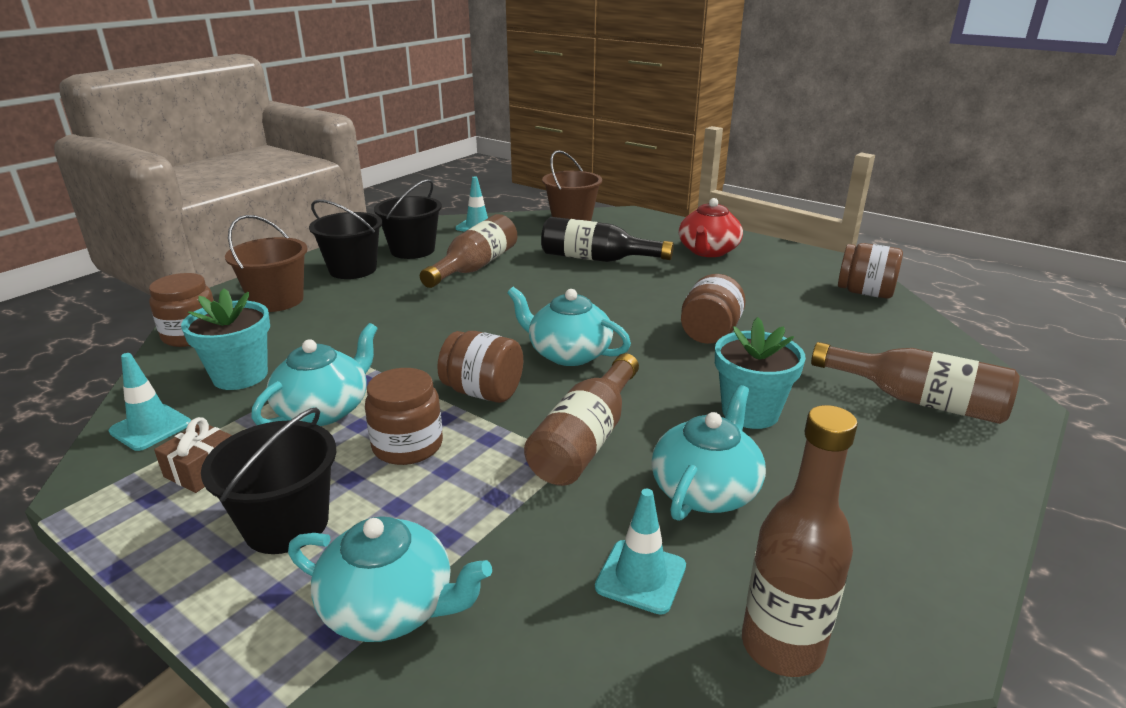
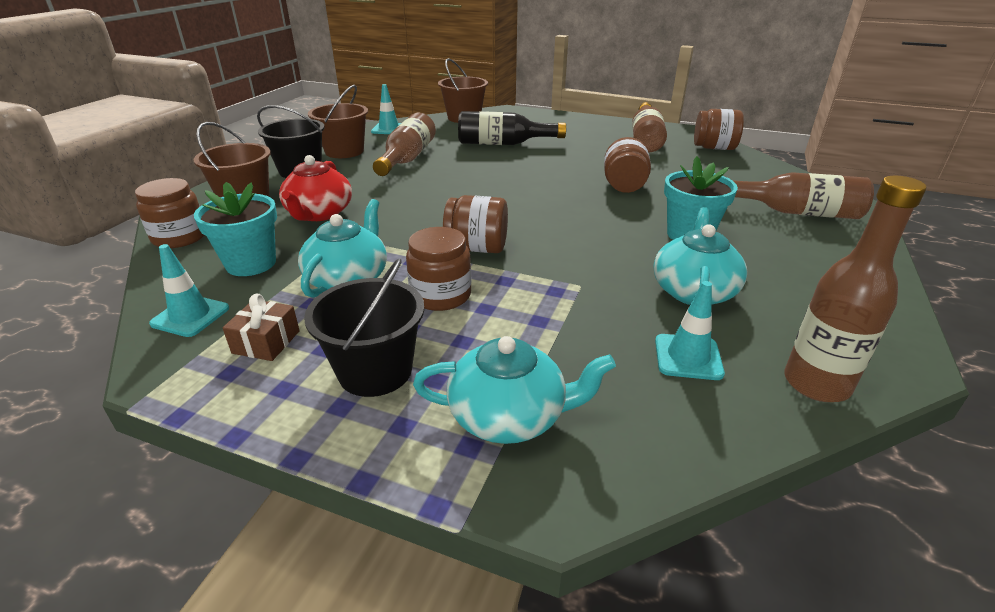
camera: 15 degrees left, 5 degrees up
(412, 250) = (344, 151): black bucket -> brown bucket
(568, 353) = (526, 212): turquoise teapot -> none
(586, 439) = (582, 270): brown bottle -> brown bottle (645, 139)
(708, 251) = (584, 131): red teapot -> red teapot (319, 214)

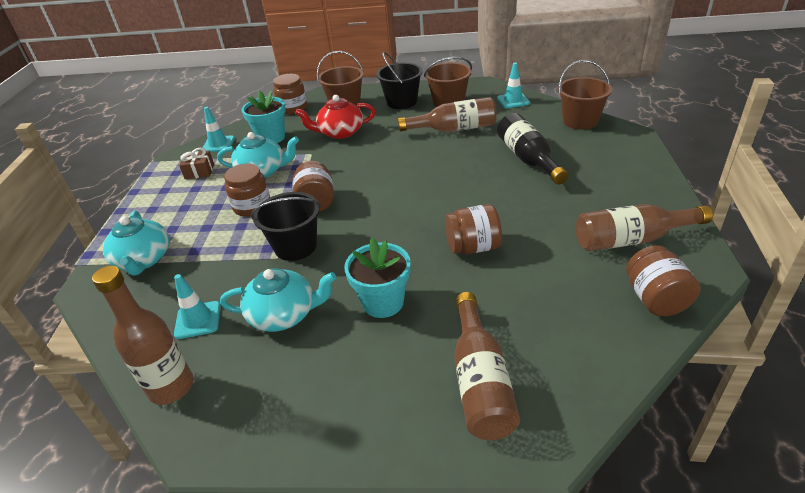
camera: 75 degrees right, 5 degrees up
(375, 371) = (178, 209): black bucket -> black bucket (295, 246)

